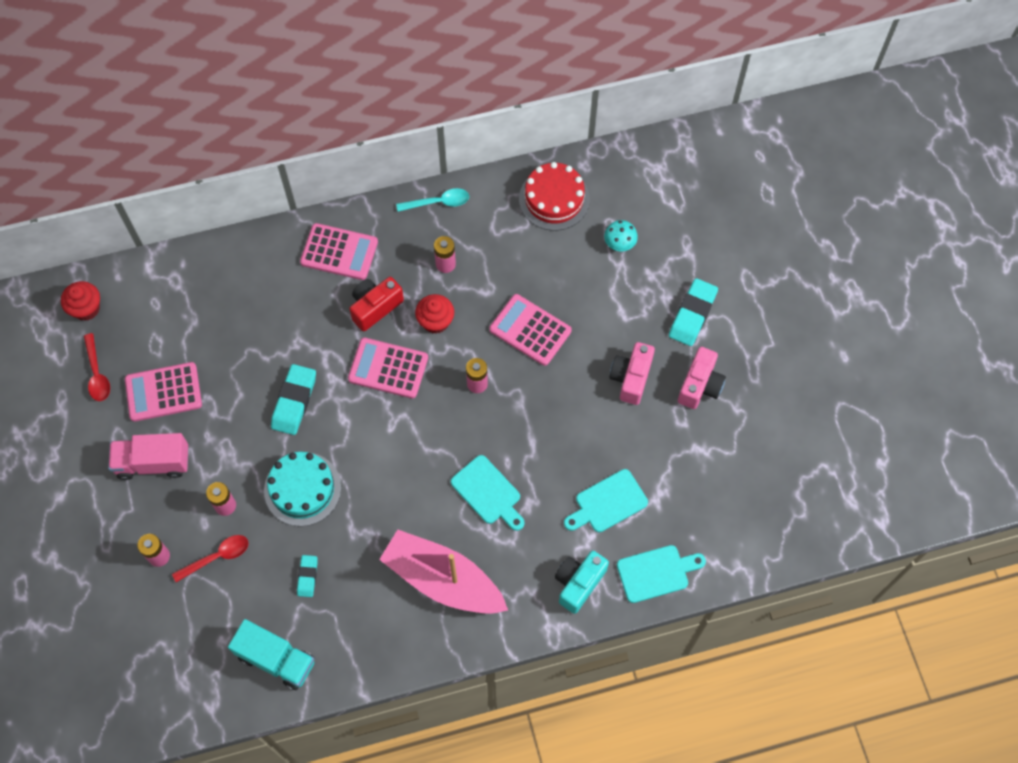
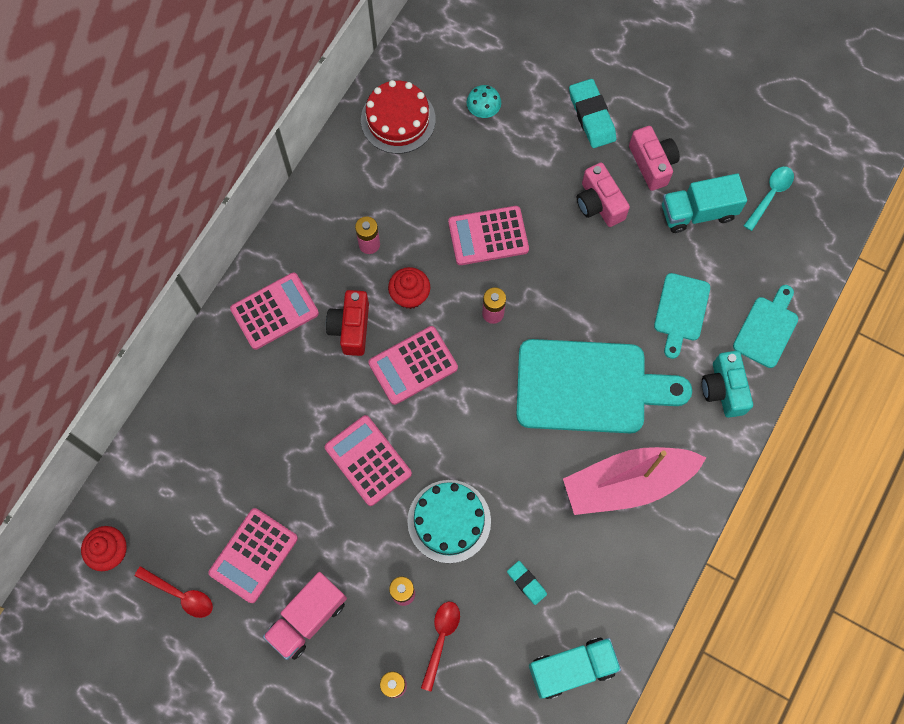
camera: 45 degrees left, 5 degrees up
(294, 401) = (368, 460): turquoise eraser -> pink calculator
(438, 202) = (311, 201): turquoise spoon -> turquoise spoon (770, 195)
(488, 492) = (589, 386): turquoise cutting board -> turquoise cutting board, size x1.94
(696, 448) = (697, 212): none -> turquoise truck

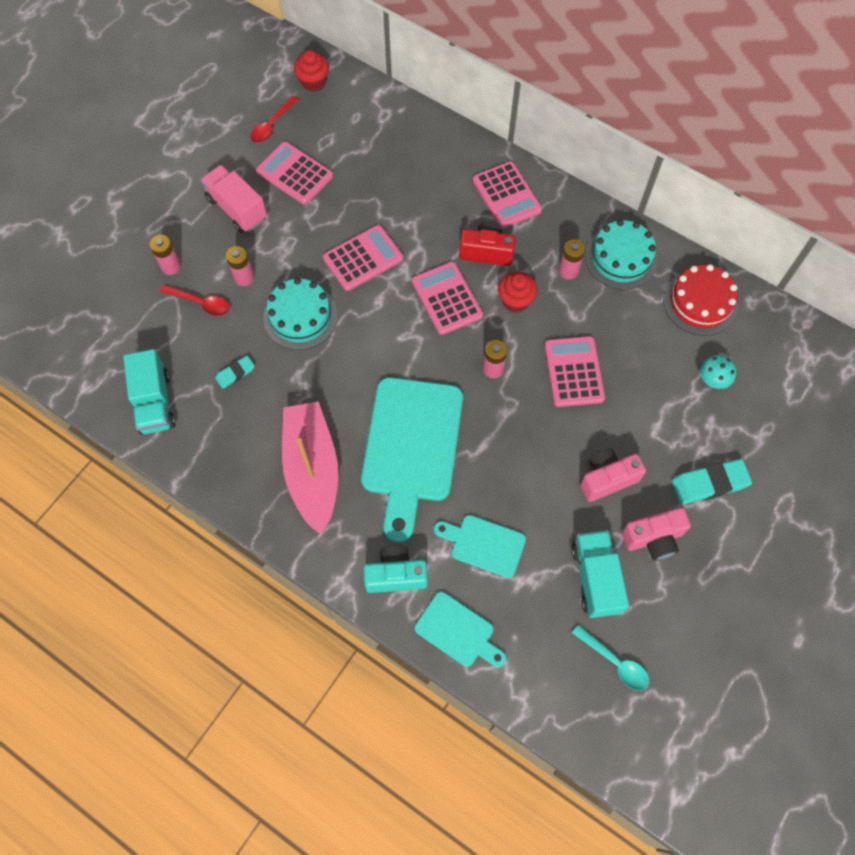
camera: 95 degrees right, 5 degrees down
(349, 193) = (621, 258): none -> turquoise cake

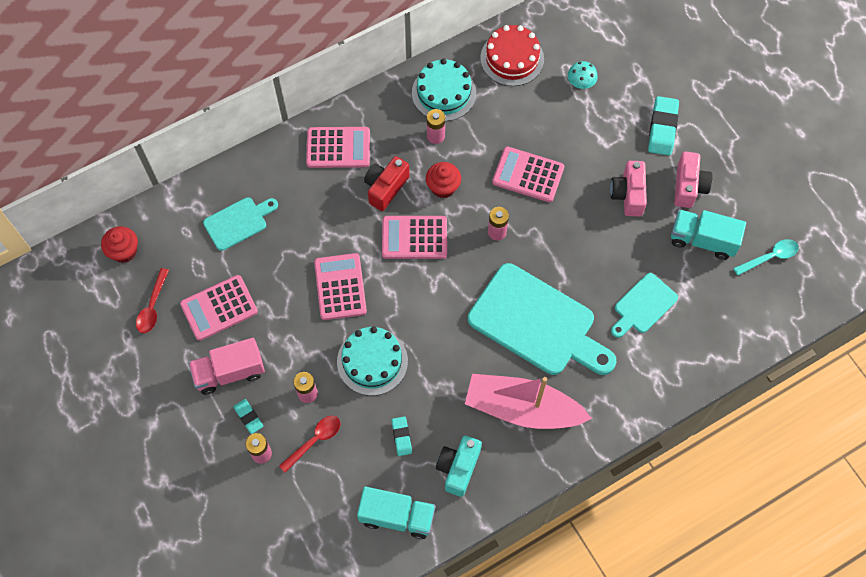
camera: 65 degrees left, 0 degrees up
(201, 241) = (248, 417): none -> turquoise eraser
(272, 125) = (152, 306): red spoon -> red spoon turned 45 degrees clockwise
(396, 575) = (640, 380): turquoise camera -> turquoise camera (458, 468)
(458, 631) = (704, 354): turquoise cutting board -> turquoise cutting board (238, 222)

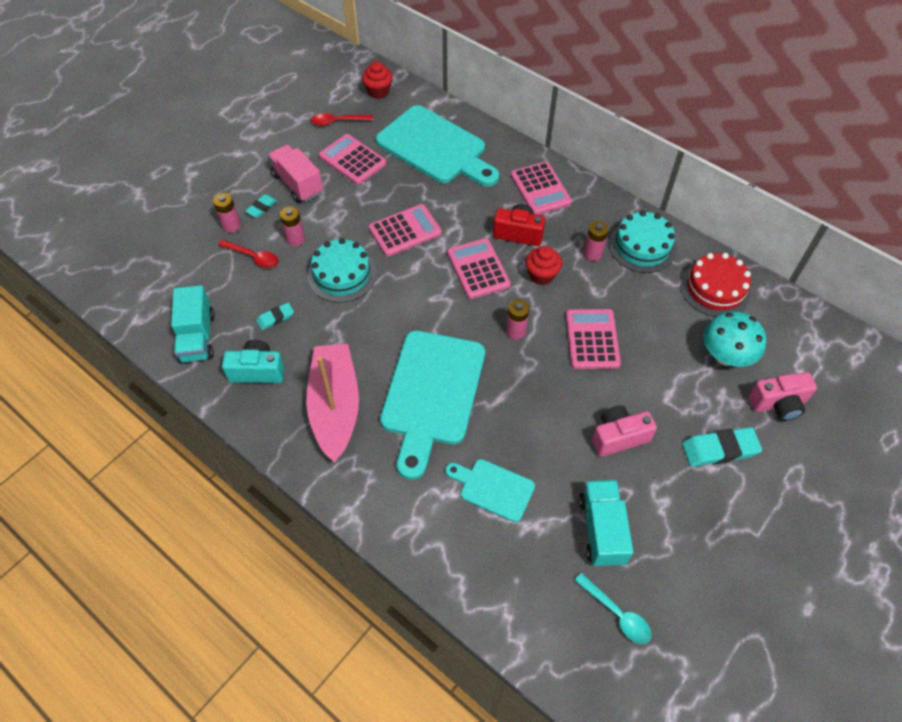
camera: 70 degrees right, 10 degrees down
(238, 222) = (435, 147): turquoise cutting board -> turquoise cutting board, size x1.94
(580, 83) = (725, 356): turquoise mushroom -> turquoise mushroom, size x1.76
(688, 186) = (661, 496): pink camera -> pink camera (778, 404)

